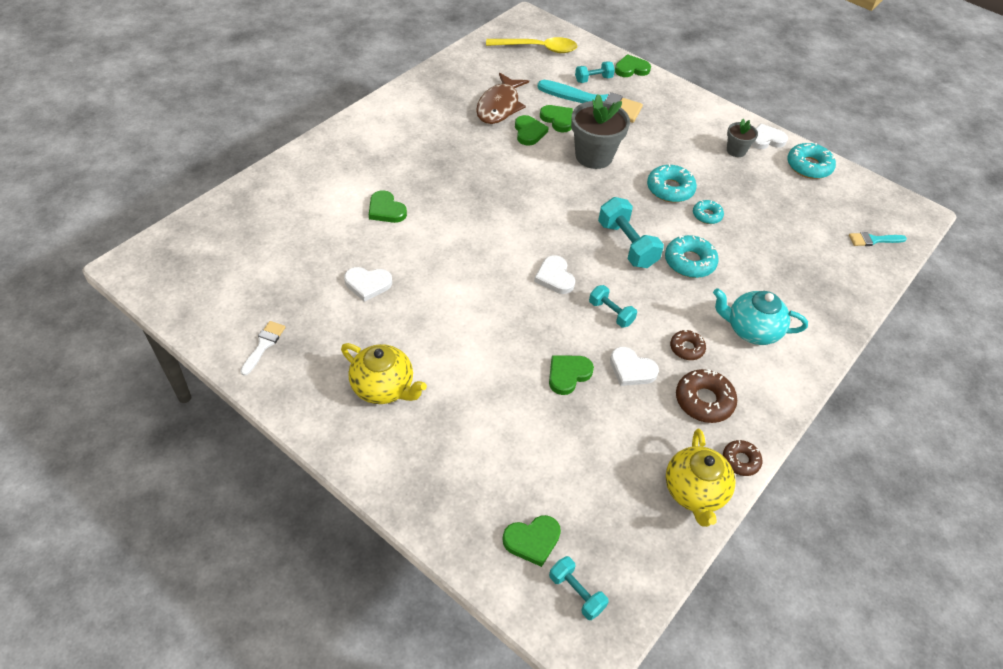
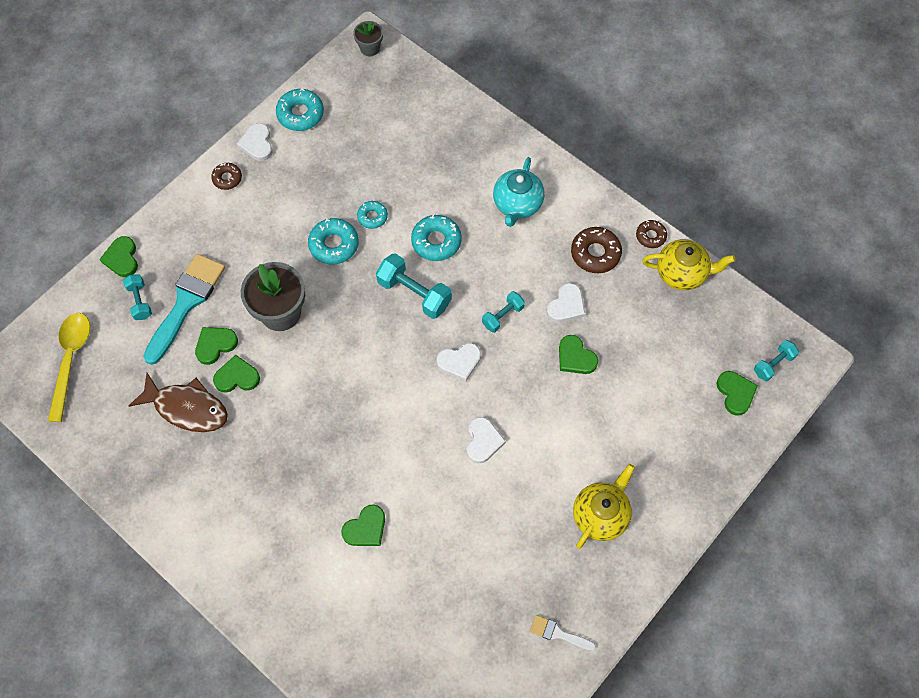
camera: 85 degrees left, 15 degrees up
(368, 284) = (475, 539): white heart -> white heart (483, 441)
(627, 244) = (414, 293): turquoise dumbbell -> turquoise dumbbell turned 60 degrees clockwise
(686, 348) = (540, 258): brown donut -> brown donut (227, 178)
(736, 150) = (274, 174): grey flower pot -> grey flower pot (370, 48)
(873, 240) = (404, 85): turquoise brush -> none

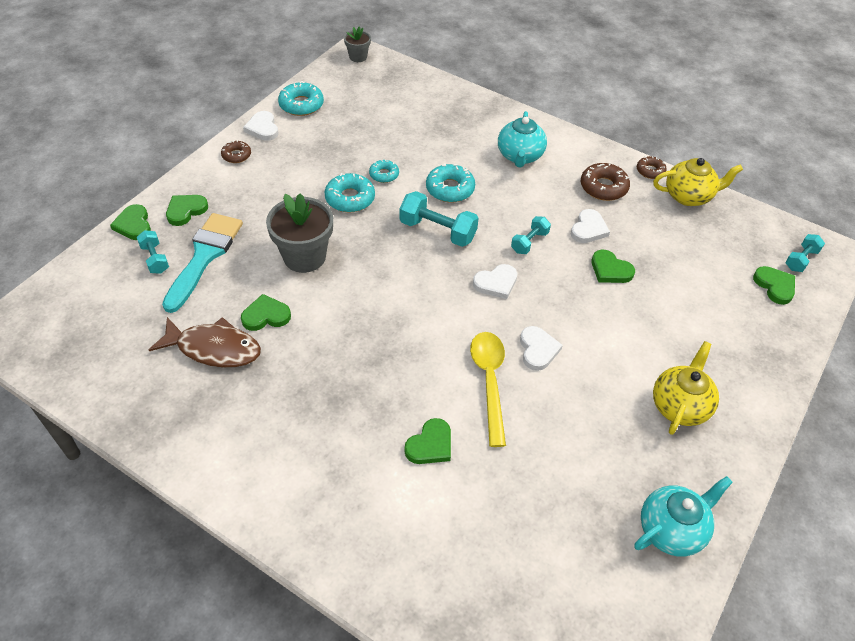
camera: 10 degrees left, 15 degrees down
(71, 360) = (81, 316): yellow spoon -> yellow spoon (489, 382)
(215, 345) = (239, 290): green heart -> green heart (186, 210)
(558, 633) = (672, 529): white brush -> turquoise teapot

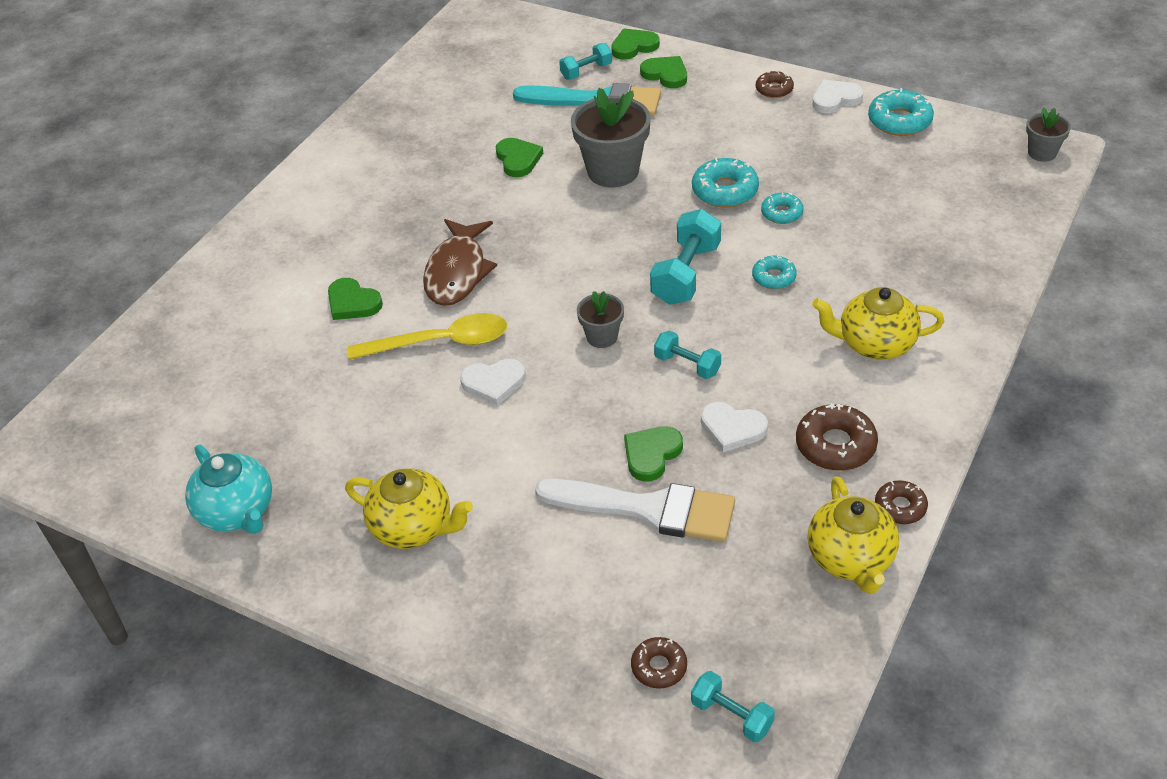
camera: 90 degrees right, 5 degrees down
(214, 348) = (469, 134): brown fish -> brown fish (457, 272)
(450, 189) = (774, 277): turquoise donut -> turquoise donut, size x0.62
(496, 283) = (602, 337): white heart -> grey flower pot
(520, 156) = (875, 344): turquoise teapot -> yellow teapot
(656, 277) = (648, 509): none -> white brush
(775, 286) = (659, 667): green heart -> brown donut

